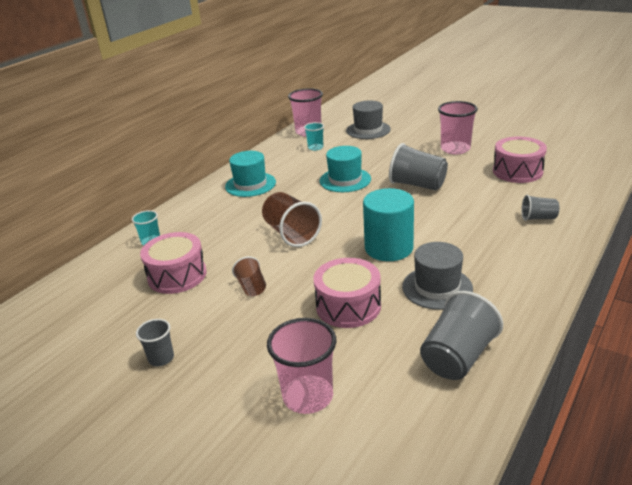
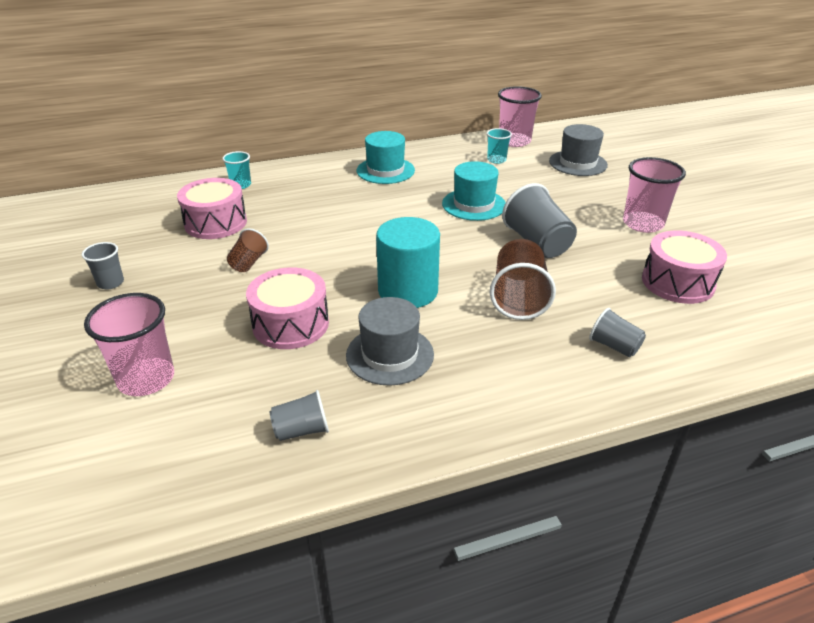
camera: 35 degrees right, 5 degrees up
(291, 234) = (348, 233): brown cup -> brown cup (518, 298)
(457, 357) = (302, 430): grey cup -> grey cup, size x0.56

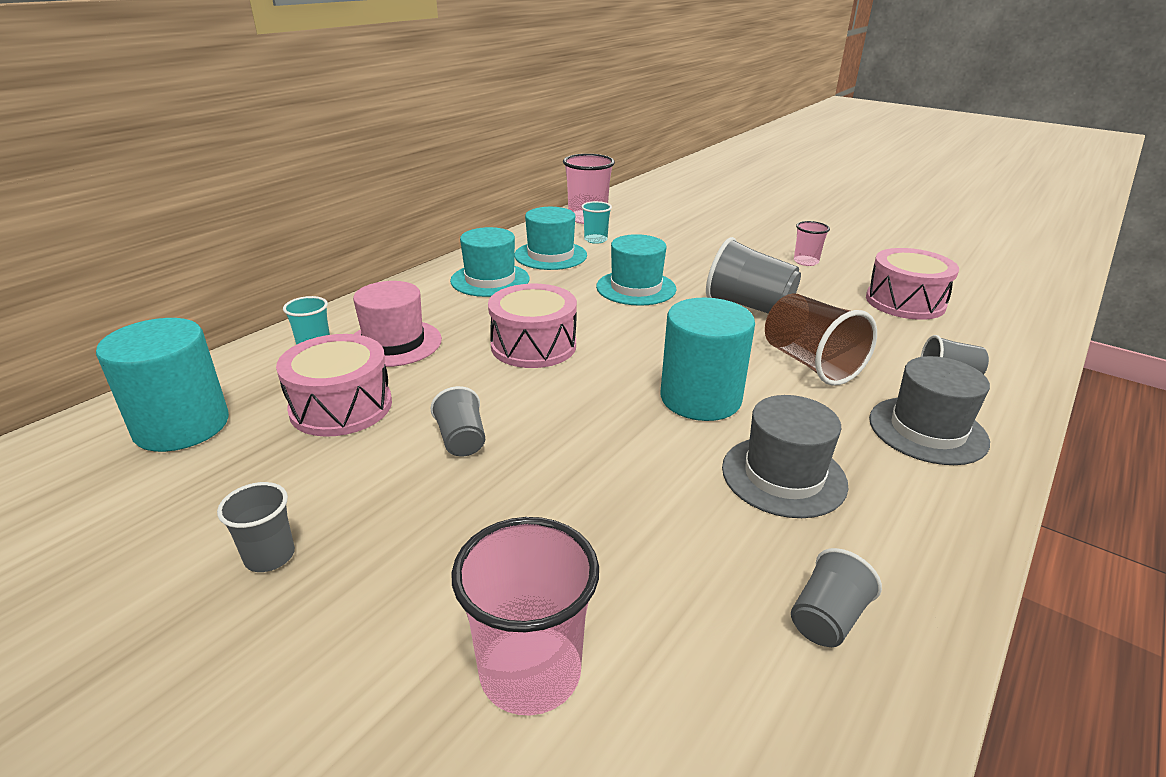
camera: 35 degrees left, 5 degrees down
(141, 207) = (182, 426): none -> turquoise cylinder
(248, 263) = (461, 440): brown cup -> grey cup
(282, 195) = (394, 343): none -> pink hat
(290, 324) = (625, 493): pink drum -> pink drum (533, 346)
(448, 163) = (550, 255): none -> turquoise hat
(578, 163) = (675, 224): grey hat -> grey hat (927, 430)
(643, 224) = (806, 261): pink cup -> pink cup, size x0.56

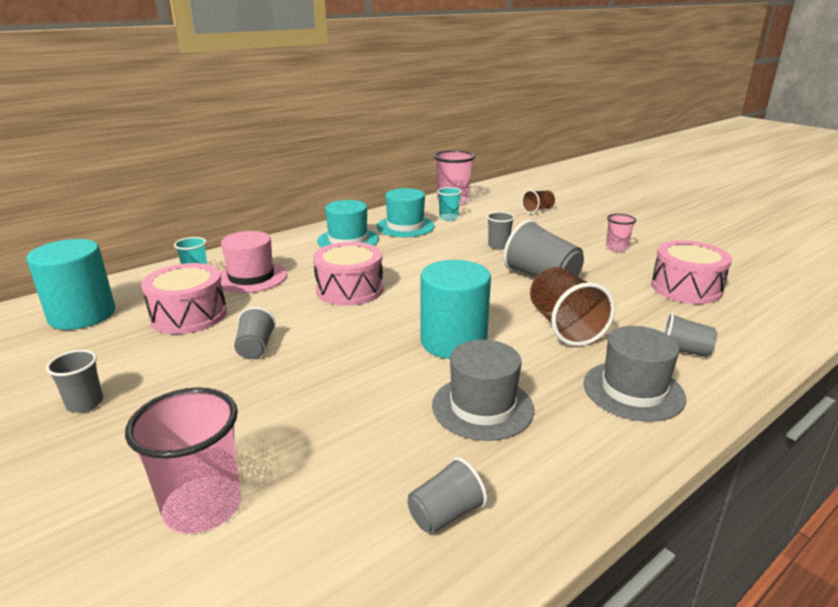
camera: 15 degrees right, 5 degrees down
(636, 288) = (457, 256): turquoise hat -> none
(676, 271) = (498, 246): none -> grey cup
(692, 222) = (538, 210): none -> brown cup

